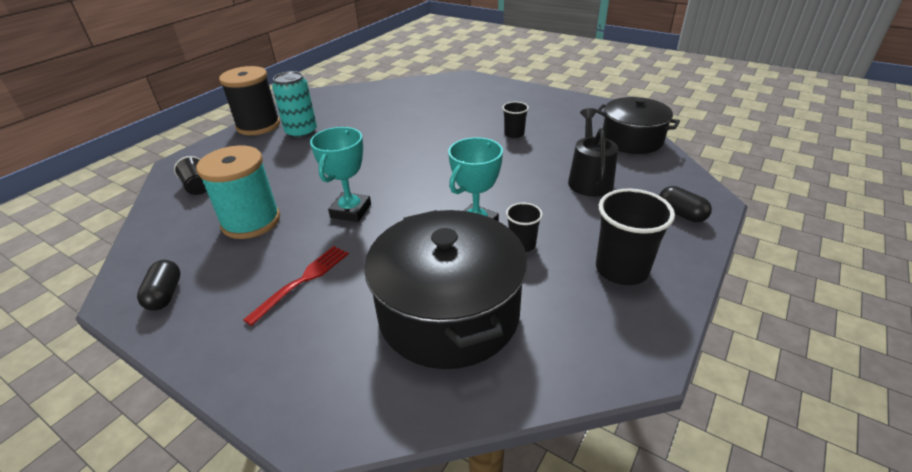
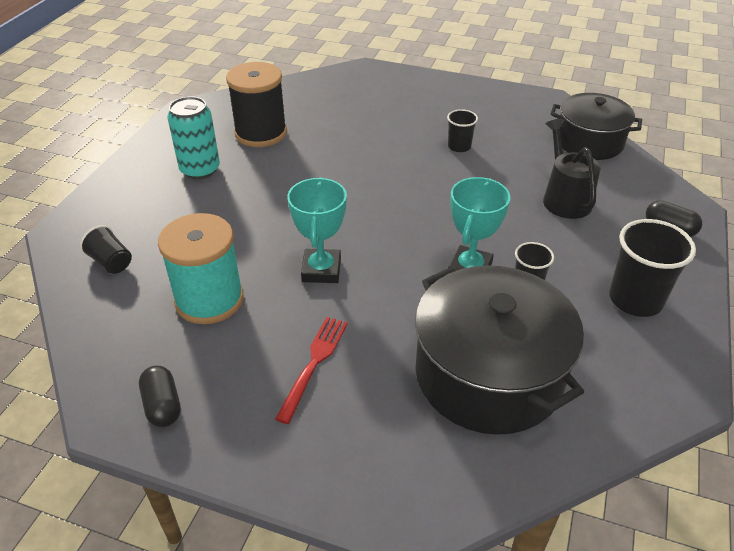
camera: 15 degrees left, 5 degrees up
(258, 125) = (136, 165): black spool -> black spool (261, 133)

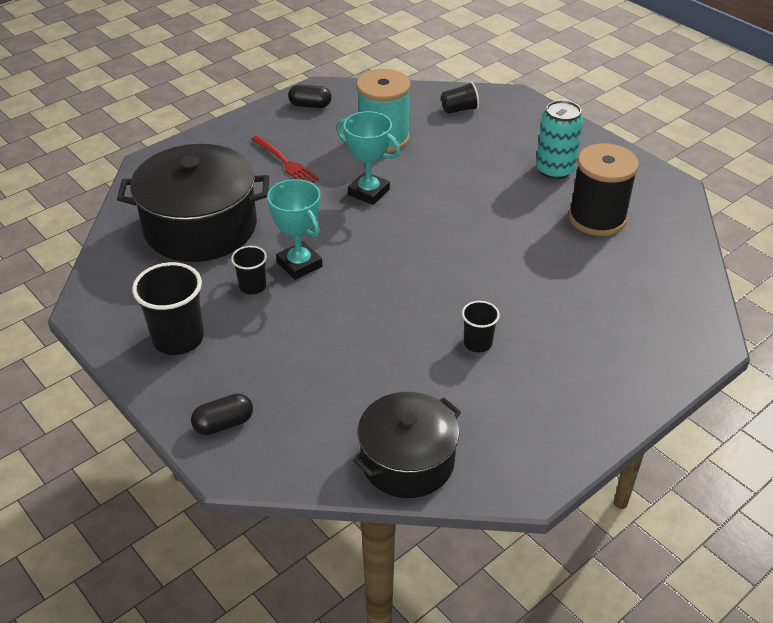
camera: 120 degrees right, 0 degrees up
(564, 198) = (331, 374): black watering can -> none

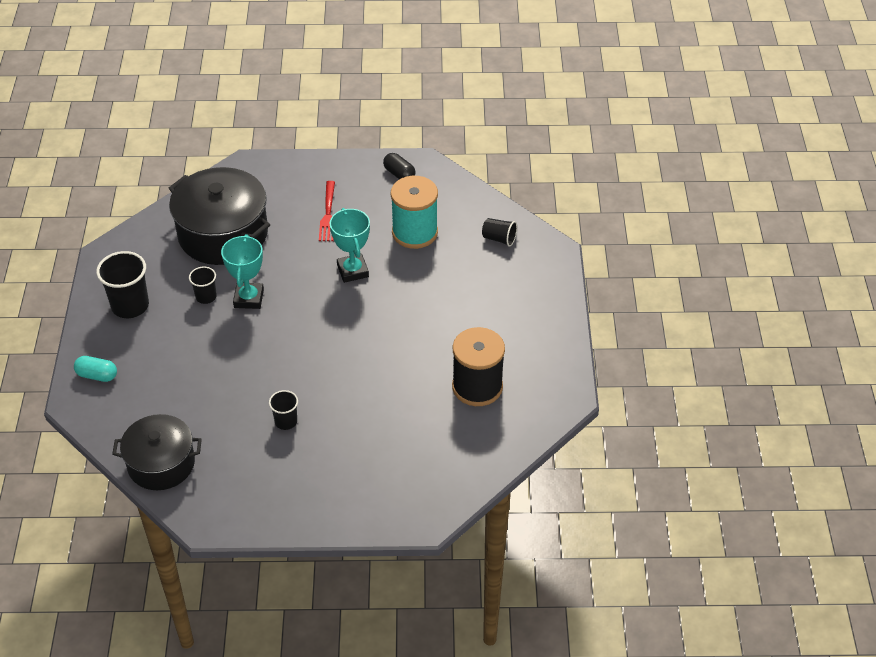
camera: 40 degrees right, 5 degrees up
(224, 424) = (97, 375): black capsule -> turquoise capsule
(554, 170) = (500, 331): turquoise can -> none

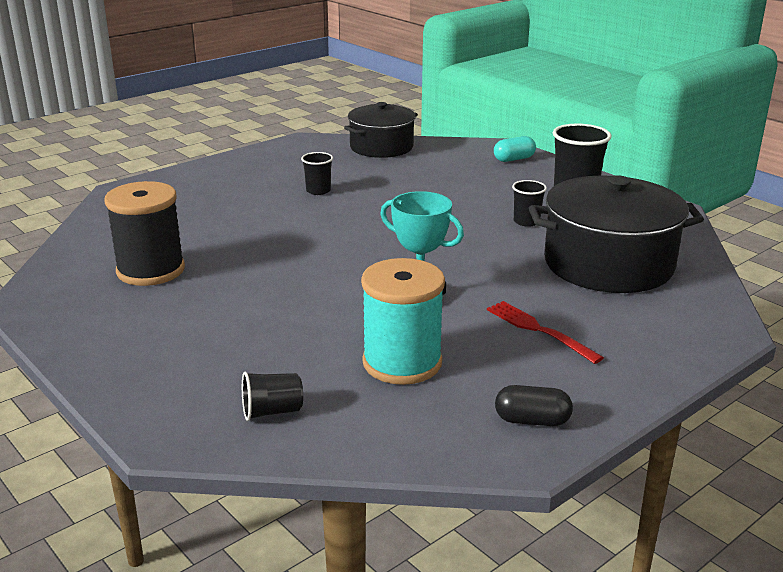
camera: 140 degrees right, 20 degrees down
(248, 298) = (486, 235): turquoise trophy -> none

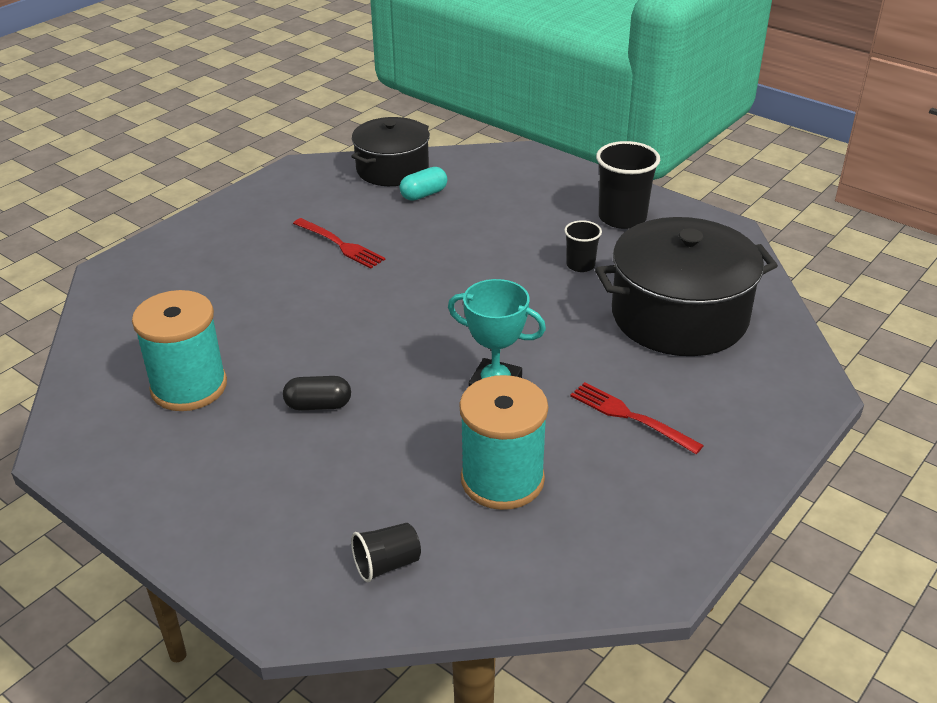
camera: 10 degrees left, 10 degrees up
(151, 270) = (189, 387): black spool -> turquoise spool
(318, 191) = (341, 245): black cup -> red fork
(514, 159) = (544, 173): turquoise capsule -> turquoise capsule (424, 194)
(532, 420) = (652, 536): black capsule -> black capsule (318, 405)

